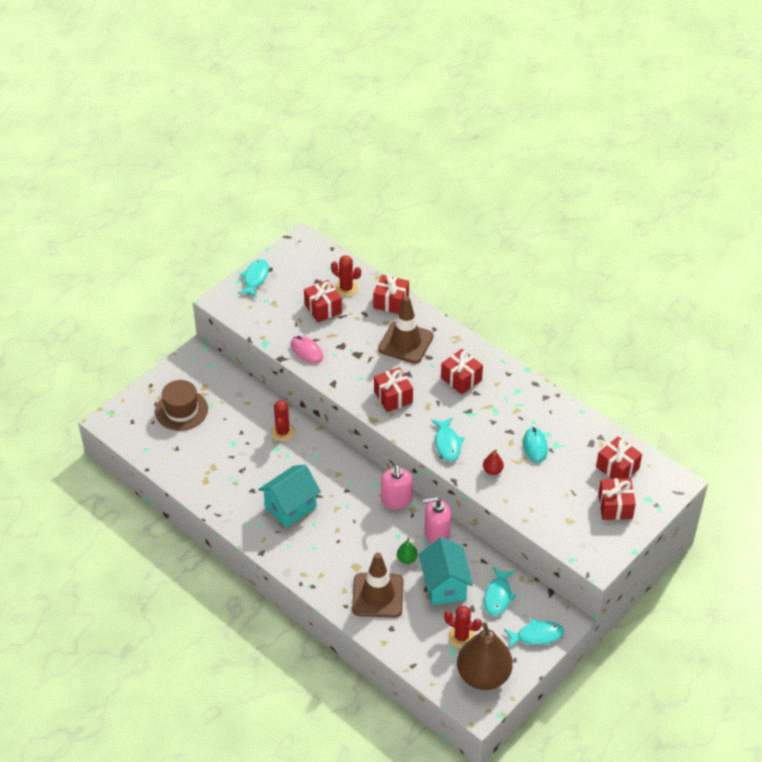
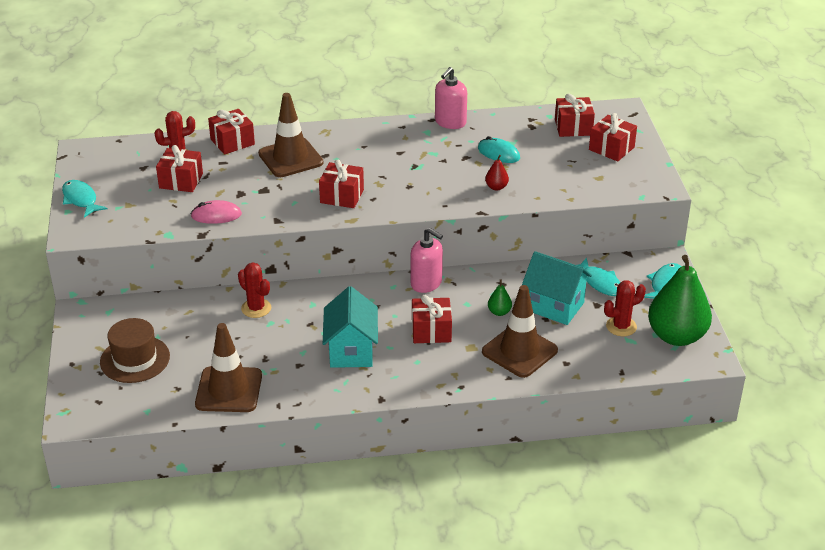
camera: 50 degrees left, 10 degrees down
(198, 473) = (229, 390): none -> brown traffic cone
(436, 534) = (492, 280): pink soap dispenser -> pink soap dispenser (450, 122)
(447, 443) = (435, 195): turquoise fish -> none
(461, 379) = (374, 151): red gift -> red gift (431, 331)
(483, 675) = (676, 336): brown pear -> green pear

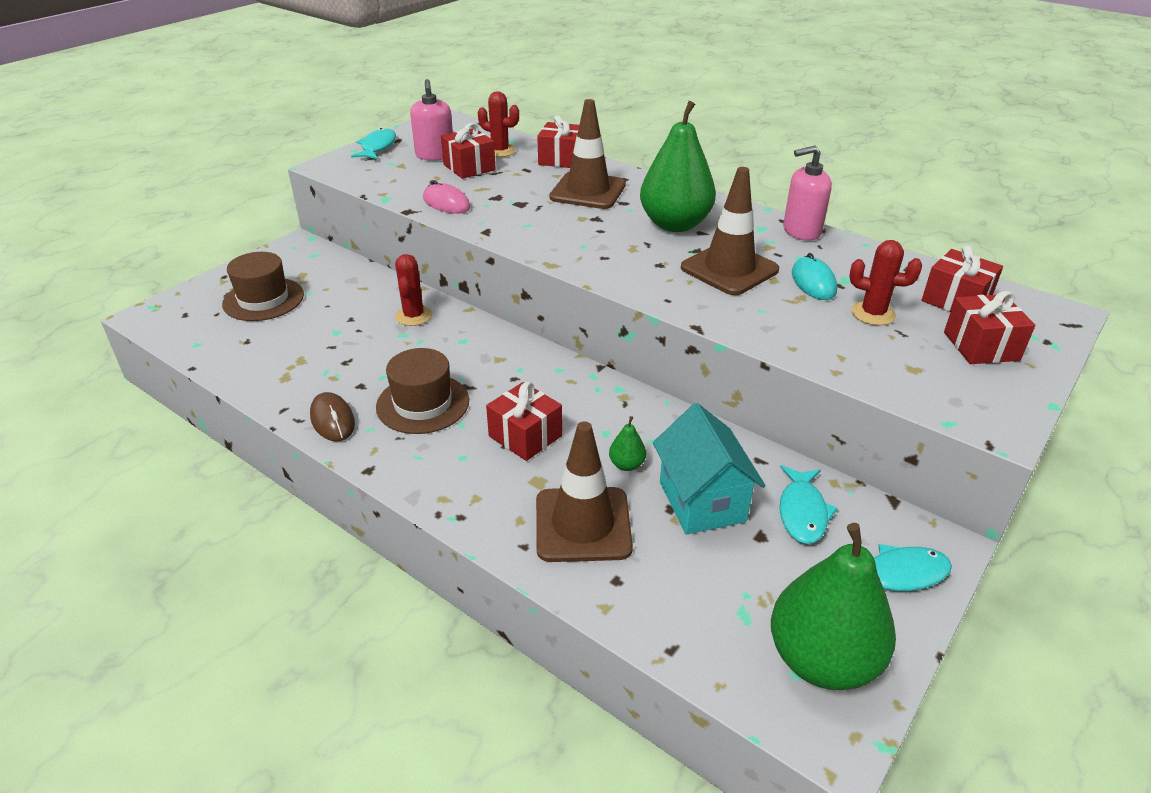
camera: 45 degrees right, 0 degrees up
(229, 390) = (274, 368): brown traffic cone -> brown traffic cone (729, 269)
(317, 391) = (332, 420): none -> brown mouse
(342, 196) = (578, 241): red gift -> none
(351, 351) = (423, 403): turquoise house -> brown hat
(378, 155) = (675, 224): none -> green pear
(426, 283) = (596, 386): pink soap dispenser -> pink soap dispenser (435, 155)
(496, 187) = (757, 312): red pear -> none
(621, 326) = (756, 587): red cactus -> red cactus (873, 314)

